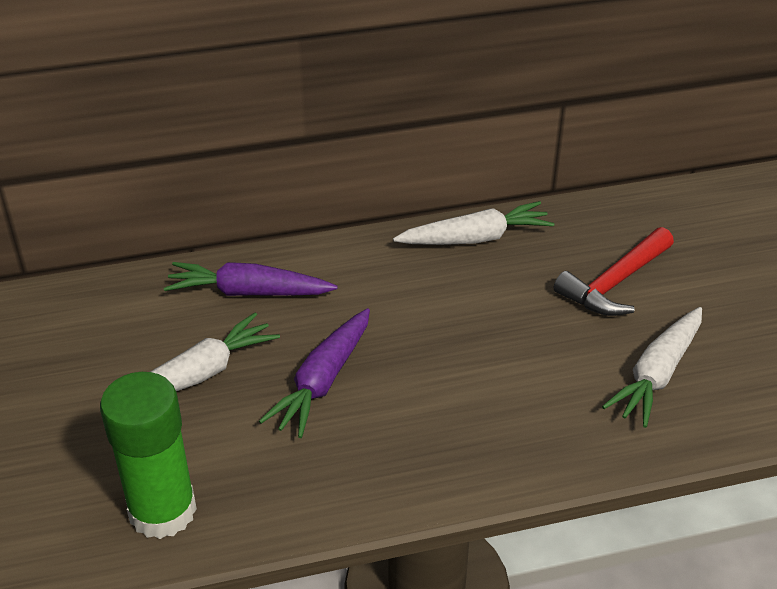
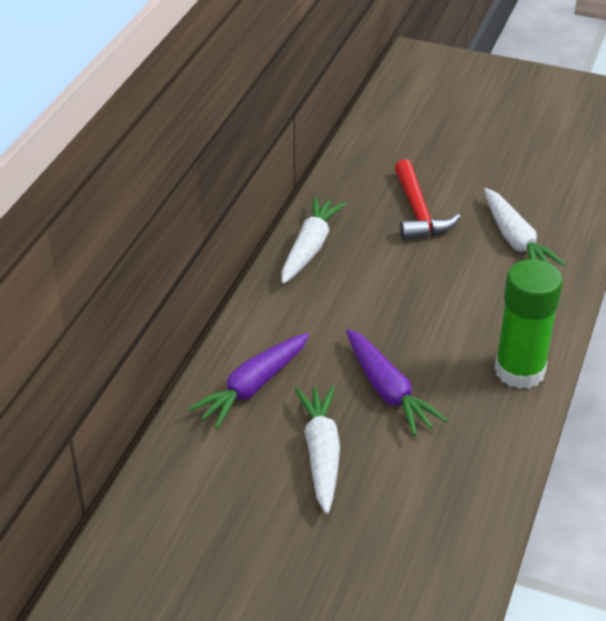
camera: 55 degrees left, 0 degrees up
(162, 511) = (447, 529): green glue stick -> green glue stick (519, 371)

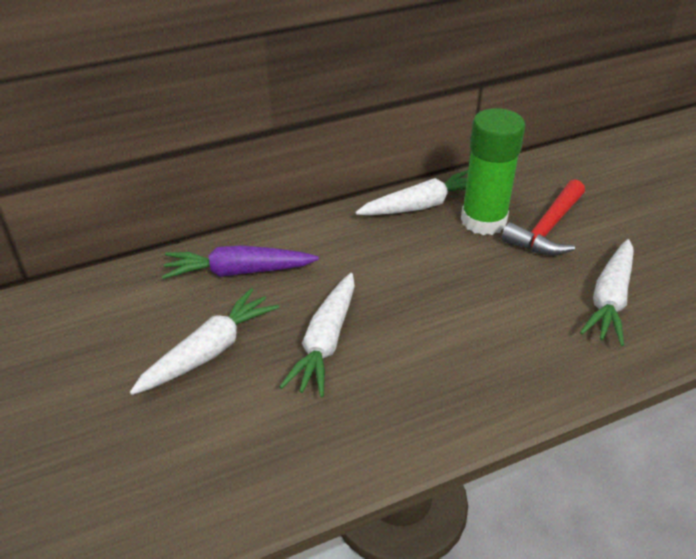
camera: 45 degrees right, 0 degrees up
(388, 391) = (325, 342): purple carrot -> white carrot
(519, 371) = (458, 407): green glue stick -> green glue stick (483, 221)

